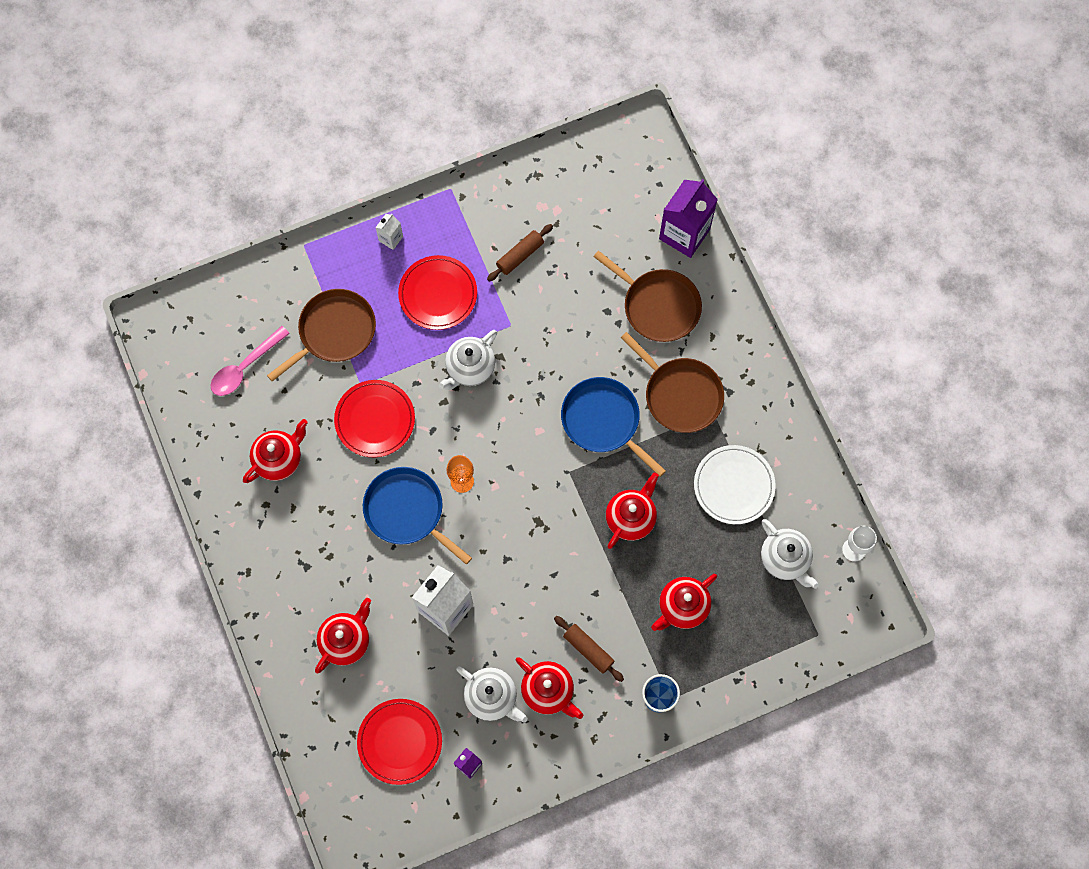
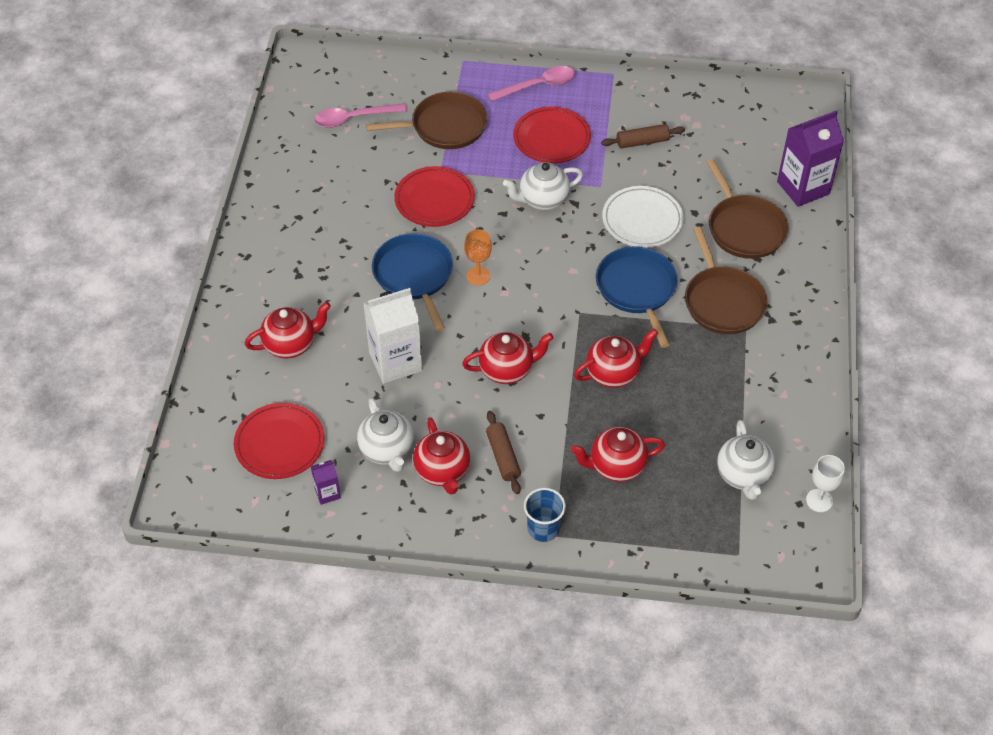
camera: 30 degrees right, 20 degrees down
(279, 459) = (334, 191): red teapot -> red teapot (507, 370)
(391, 238) = (538, 86): white carton -> pink spoon
(734, 485) = (729, 393): white plate -> white plate (642, 220)

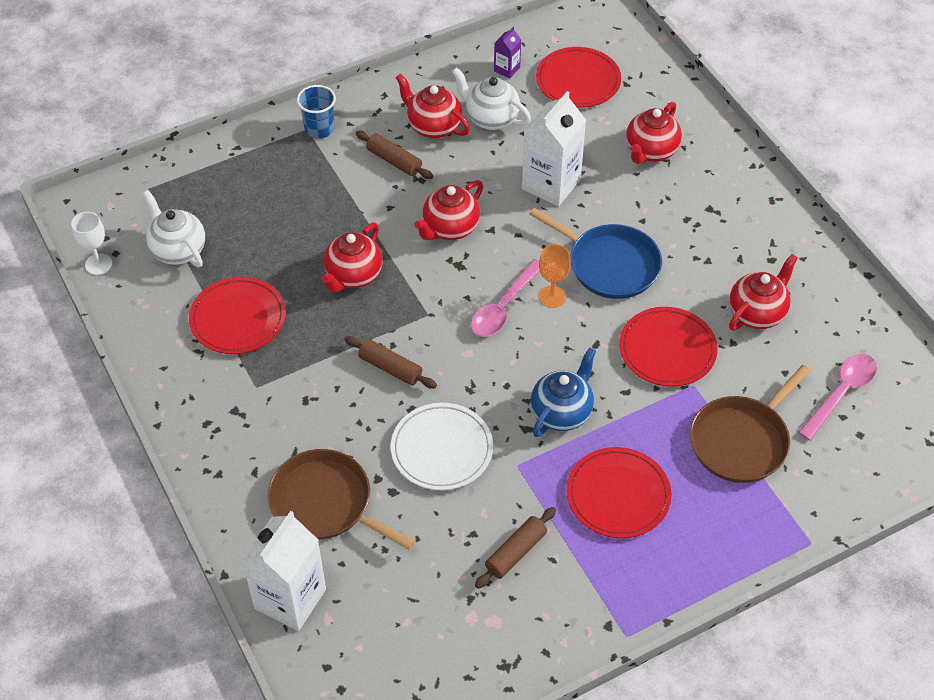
camera: 145 degrees right, 0 degrees up
(538, 86) = (695, 561): pink spoon -> pink spoon (503, 307)
(543, 200) = (562, 412): white teapot -> blue teapot
(616, 466) = (294, 202): red teapot -> red teapot (757, 313)
(637, 289) = (390, 368): blue pan -> brown rolling pin
(723, 301) = (296, 403): brown pan -> none
(728, 388) = (238, 319): none -> red plate
(803, 188) = (290, 599): purple carton -> white carton

